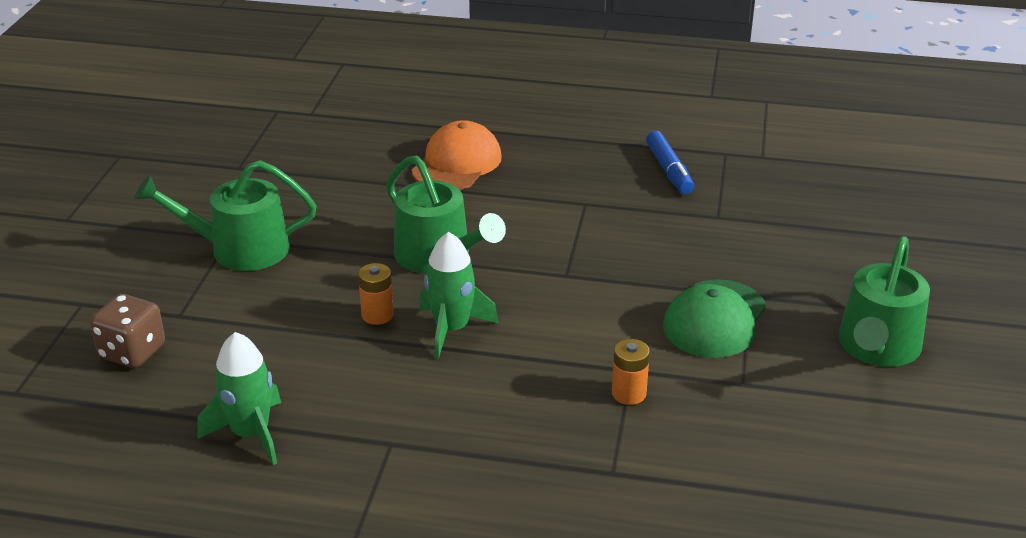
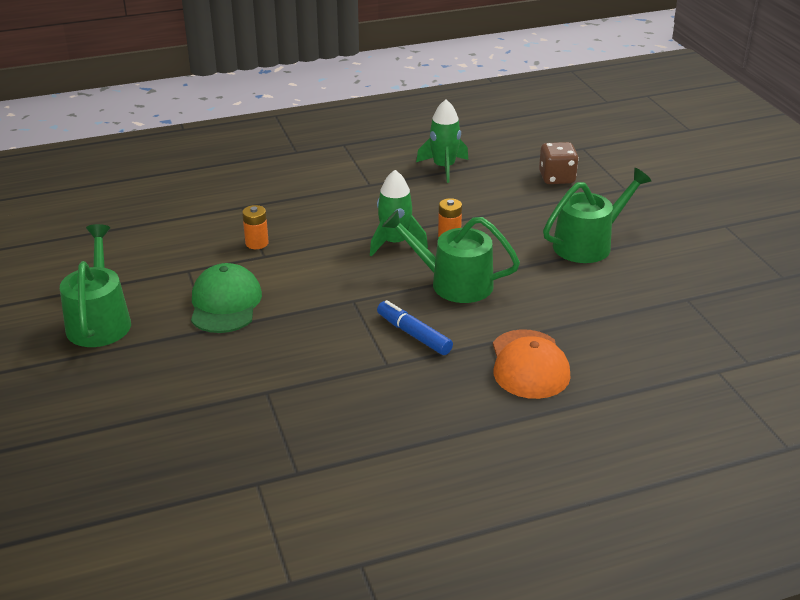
camera: 150 degrees right, 0 degrees up
(669, 170) = (339, 427): blue marker -> blue marker (414, 334)

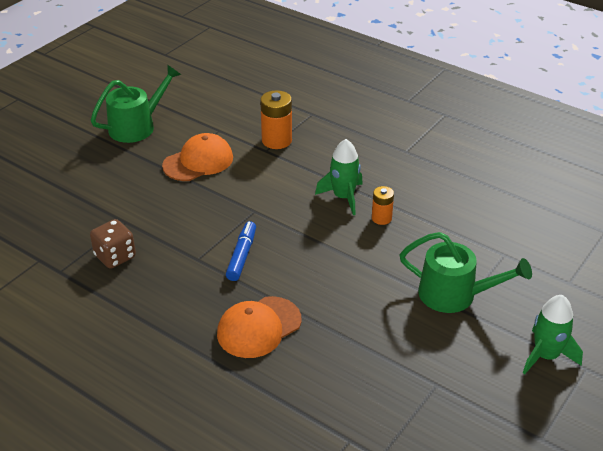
camera: 55 degrees right, 5 degrees up
(225, 303) = (198, 161): green cap -> orange cap
(257, 243) = (276, 140): orange battery -> orange battery, size x1.65
(444, 167) = (474, 174): green rocket -> green rocket (546, 356)
(454, 283) = (323, 247): green watering can -> none
(557, 178) = (535, 237): brown dice -> brown dice (115, 256)

